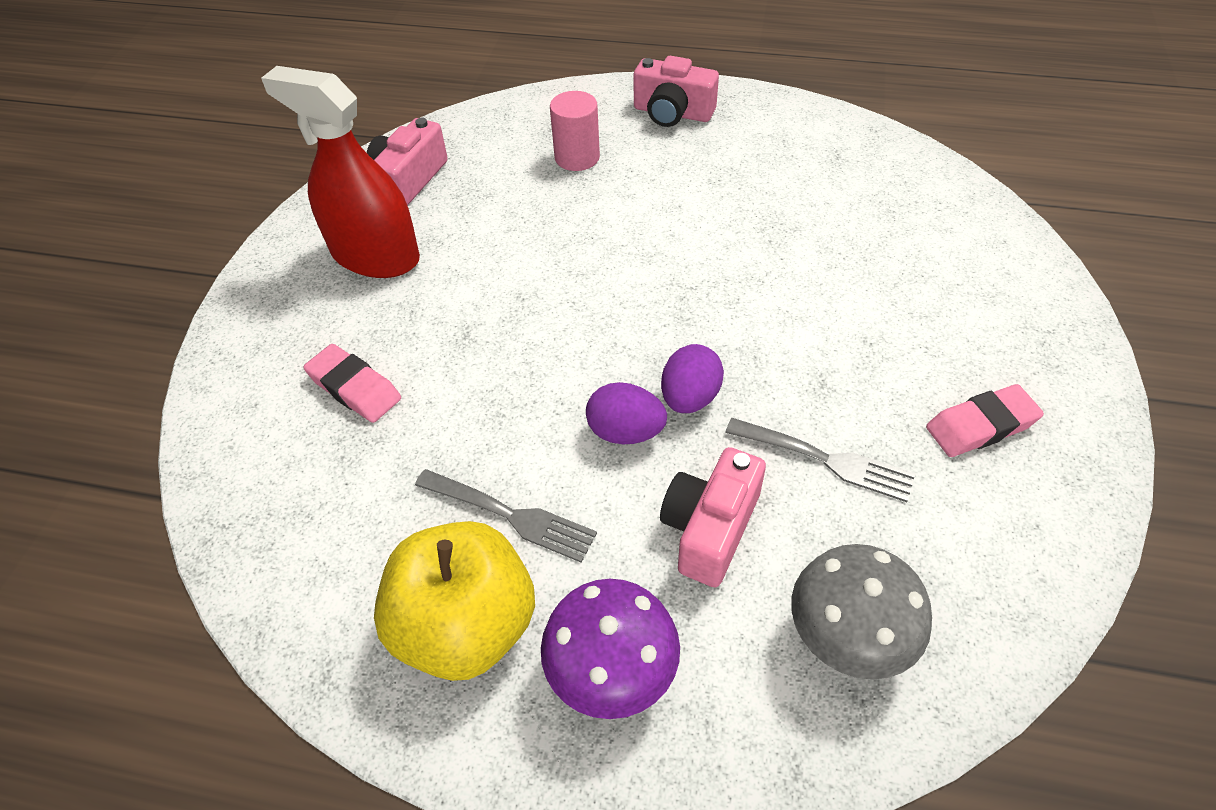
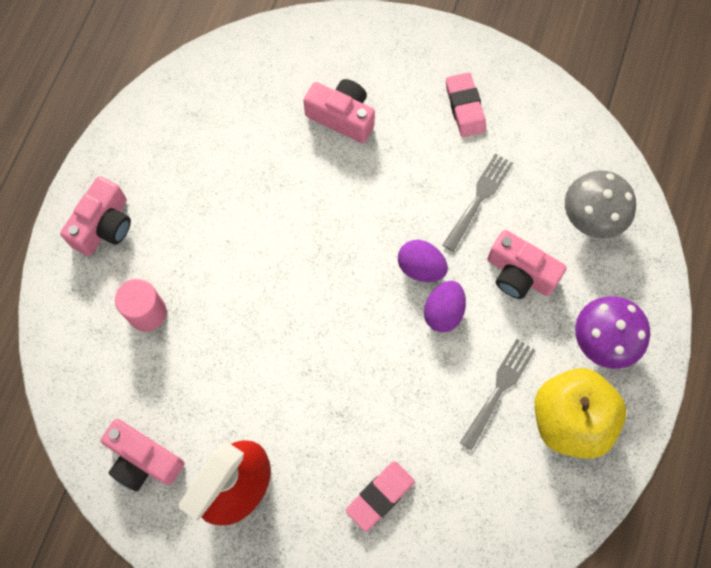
camera: 85 degrees left, 20 degrees up
(895, 285) = (342, 117): none -> pink camera

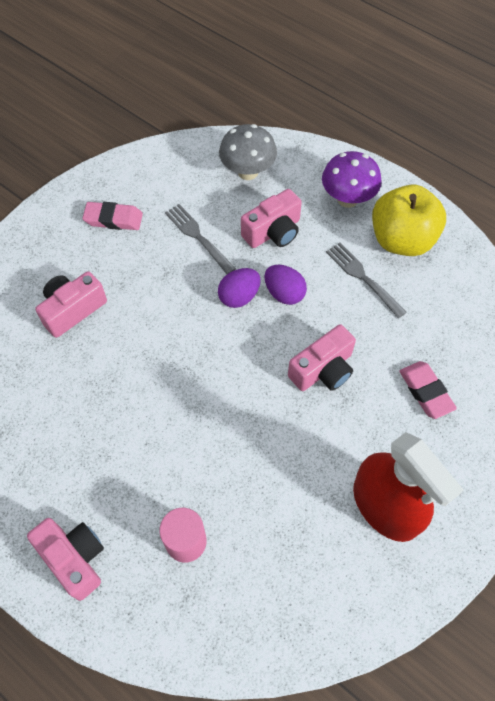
camera: 70 degrees left, 10 degrees down
(144, 460) = (334, 589): pink camera -> pink camera (323, 370)

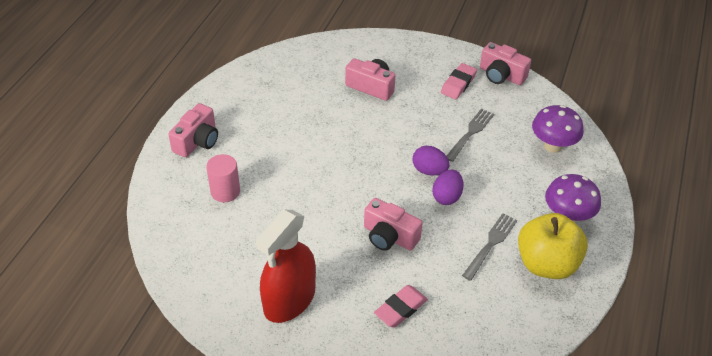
camera: 70 degrees right, 15 degrees down
(113, 219) = (458, 84): pink eraser -> pink eraser turned 45 degrees clockwise
(248, 172) = (552, 146): grey mushroom -> purple mushroom
(273, 232) = (502, 176): pink camera -> pink camera (501, 75)

